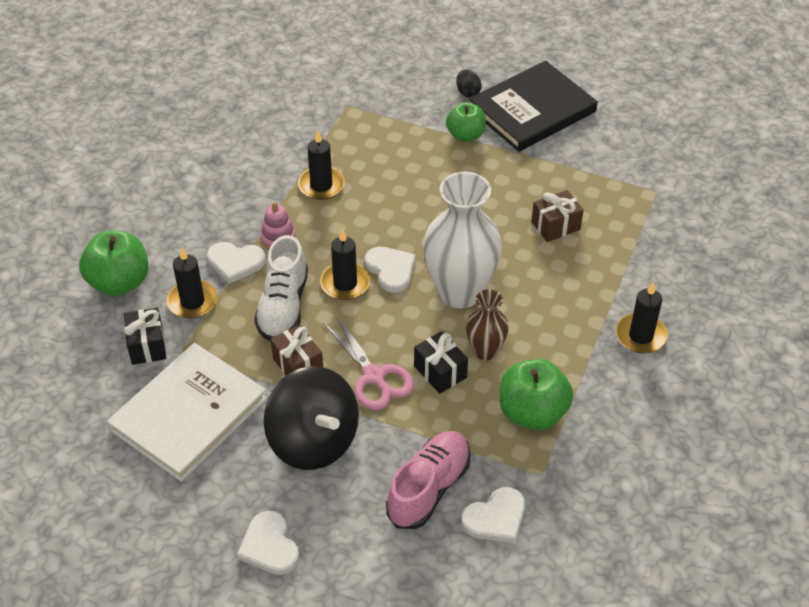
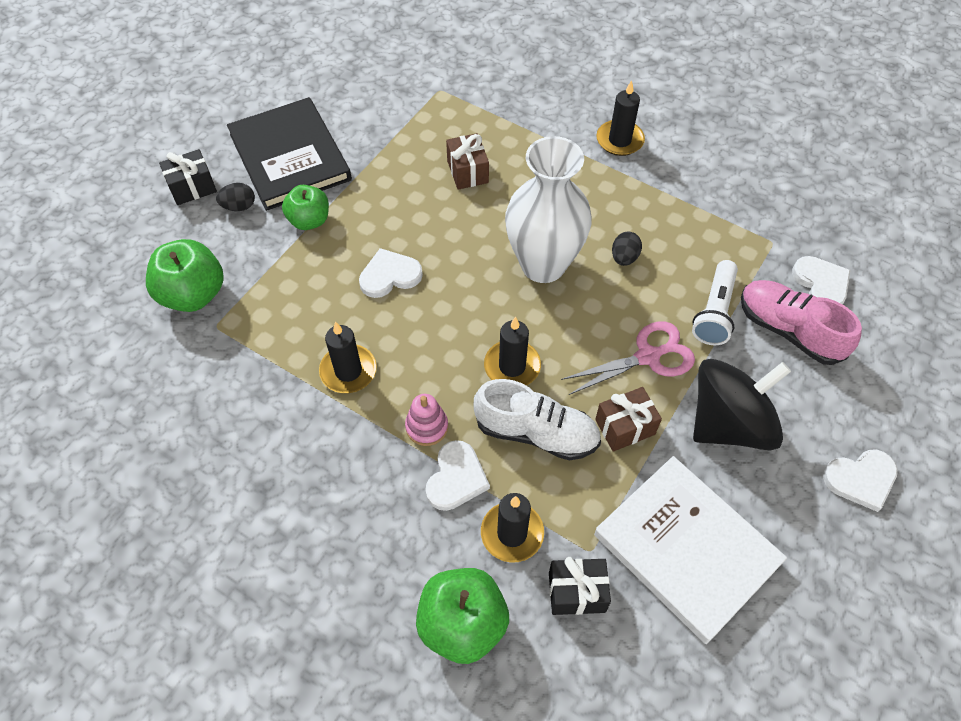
camera: 80 degrees left, 10 degrees up
(391, 270) = (500, 320): white heart -> white heart (389, 275)
(437, 426) = (714, 312): none -> white flashlight
(440, 372) = (647, 298): black gift -> black gift (192, 187)
(485, 351) = (624, 257): brown vase -> black egg
(532, 413) = (703, 235): green apple -> green apple (193, 294)

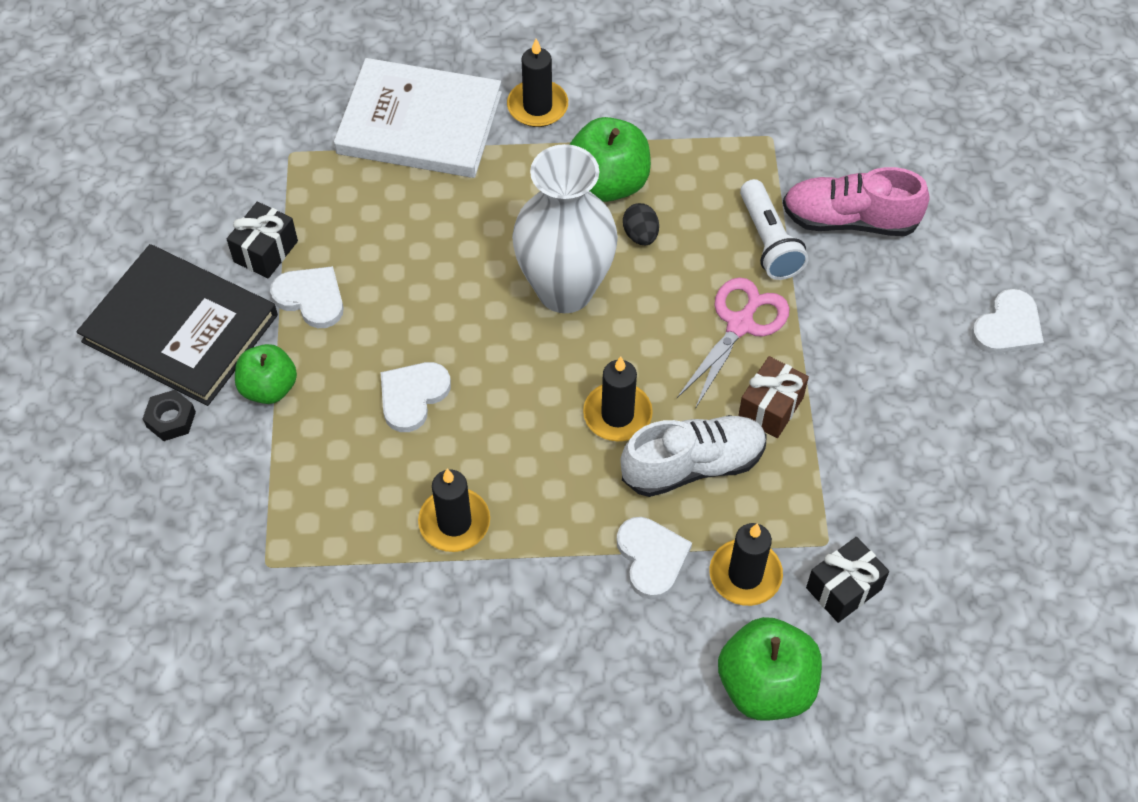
camera: 35 degrees left, 0 degrees up
(192, 187) = (92, 430): black gift -> black gift (265, 251)
(193, 294) = (208, 547): green apple -> green apple (608, 183)
(239, 206) = (171, 419): black egg -> black nut
(427, 427) = (582, 527): pink stacking toy -> none
(467, 172) = (402, 232): brown gift -> none
(686, 549) = (908, 486): white book -> white book (419, 123)
(729, 423) = (861, 345): black spinning top -> none
(821, 284) = (846, 155): white heart -> white heart (311, 298)

